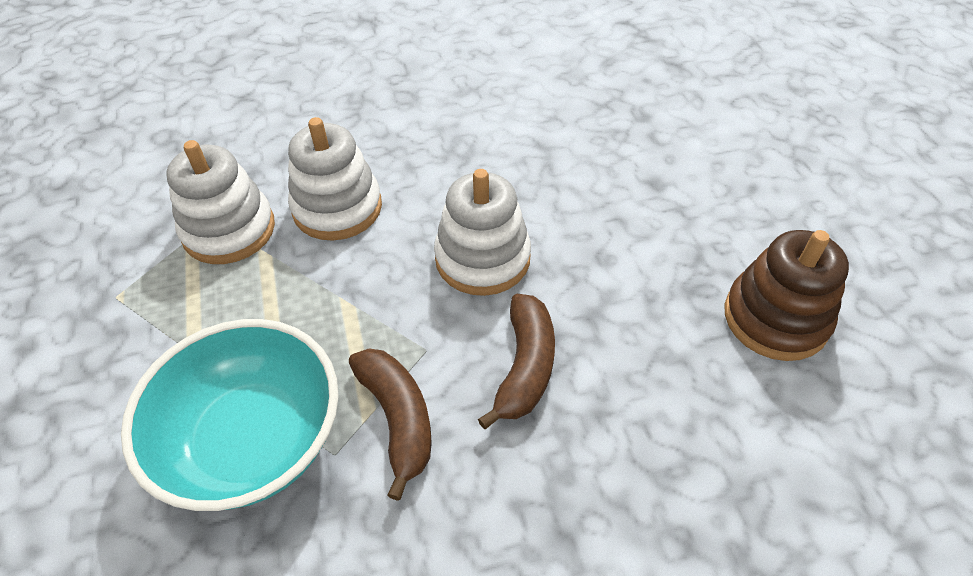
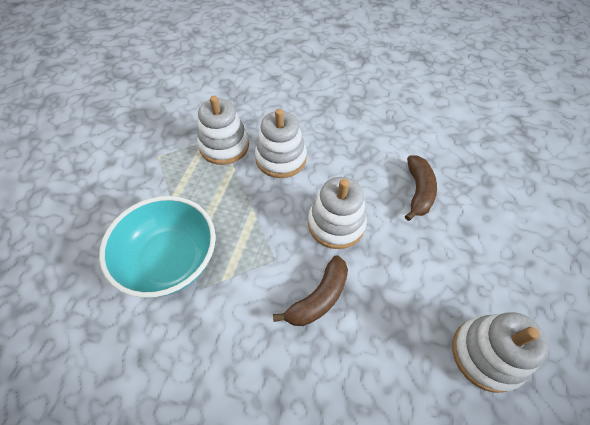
camera: 30 degrees right, 5 degrees up
(398, 419) = (239, 289): brown banana -> brown banana (418, 191)
(775, 318) = (486, 354): brown stacking toy -> white stacking toy

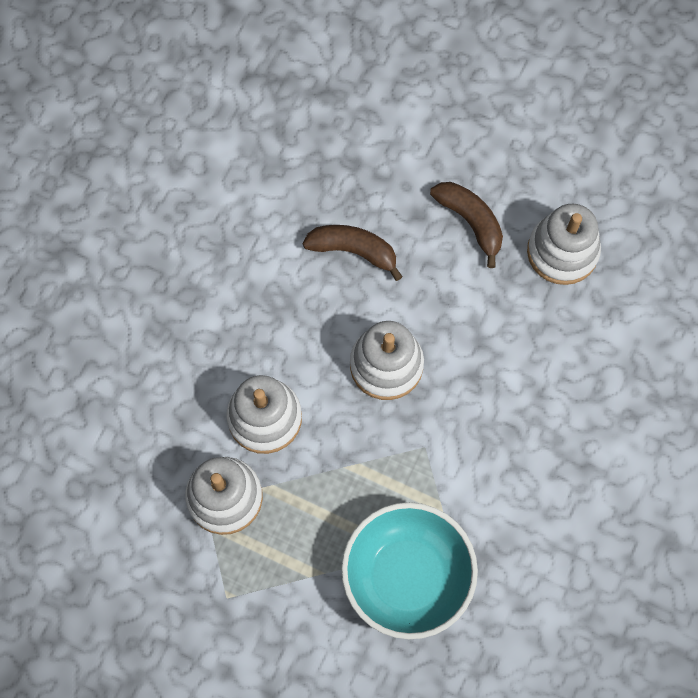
camera: 80 degrees left, 15 degrees up
(319, 298) = (480, 405): brown banana -> brown banana (470, 222)

